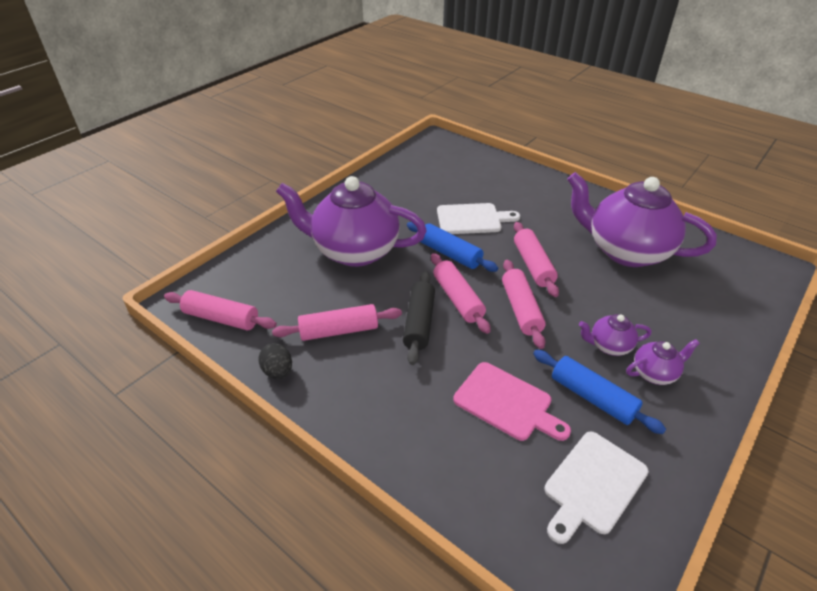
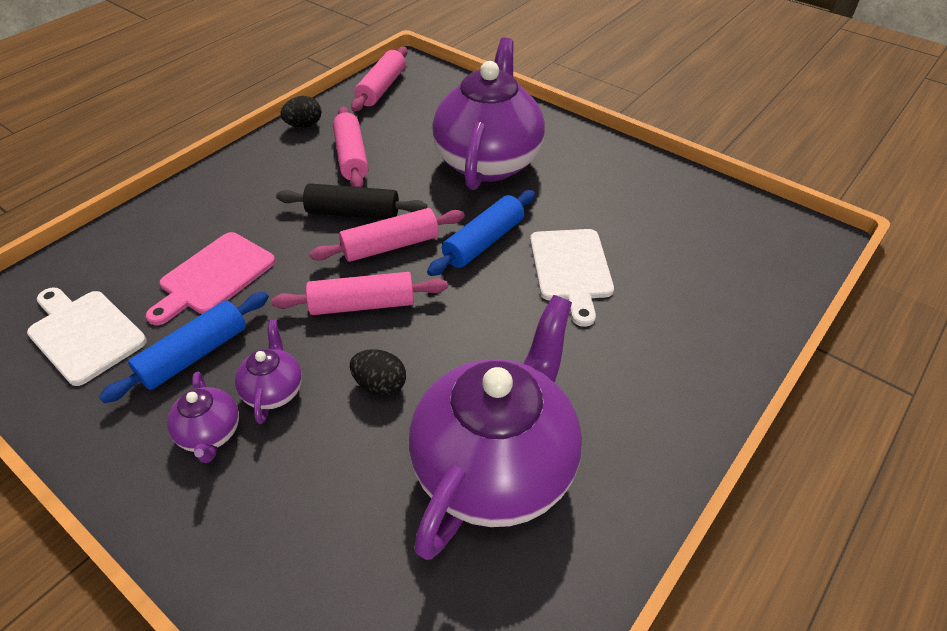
camera: 90 degrees right, 5 degrees up
(533, 265) = (457, 329): pink rolling pin -> none
(587, 296) = (380, 385): none -> black egg

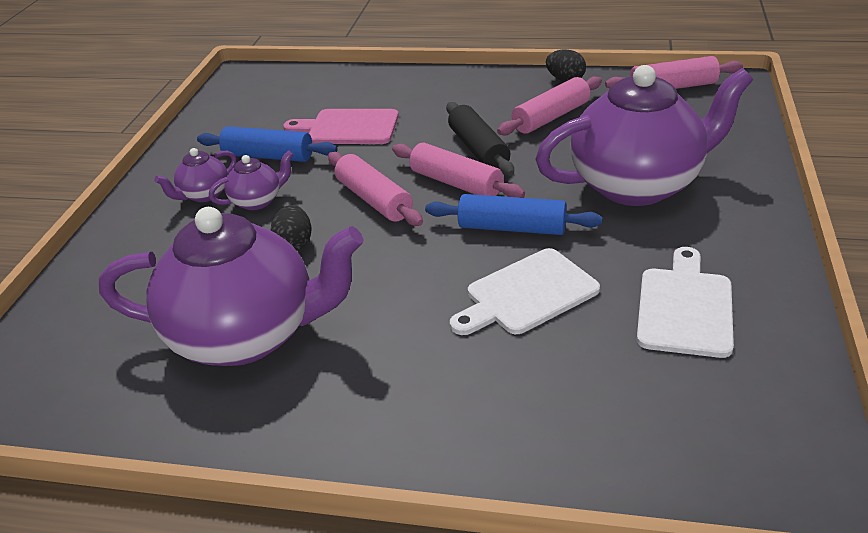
camera: 65 degrees right, 10 degrees down
(84, 333) = (258, 111): white cutting board -> white cutting board (685, 307)

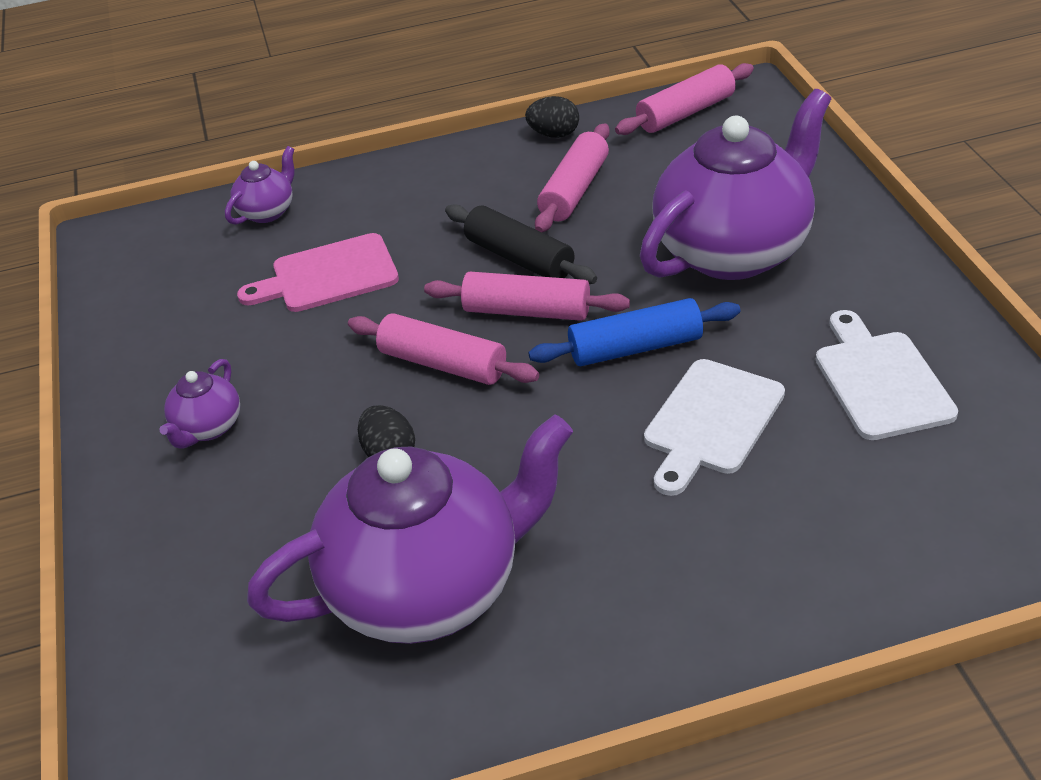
camera: 25 degrees left, 5 degrees up
(257, 201) = (291, 413): purple teapot -> purple teapot (267, 212)
(268, 156) = (252, 347): blue rolling pin -> none

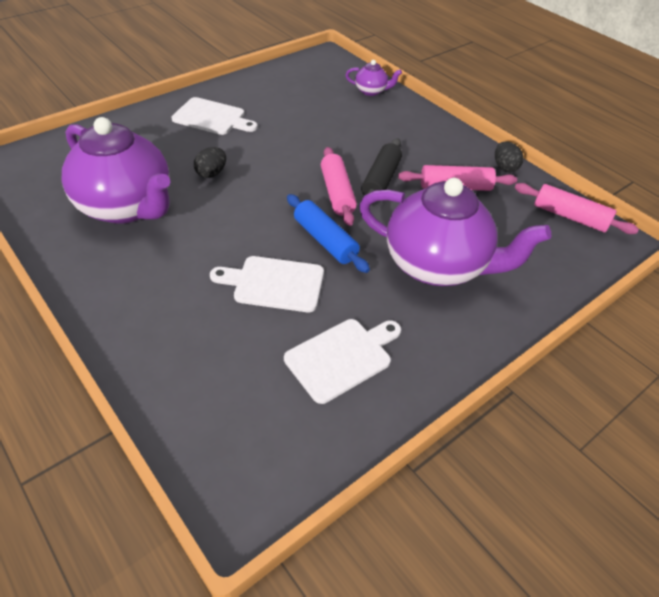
camera: 60 degrees right, 5 degrees up
(208, 428) = (212, 117): purple teapot -> white cutting board
(328, 275) = (332, 122): pink cutting board -> none
(443, 364) = (282, 174): pink rolling pin -> none

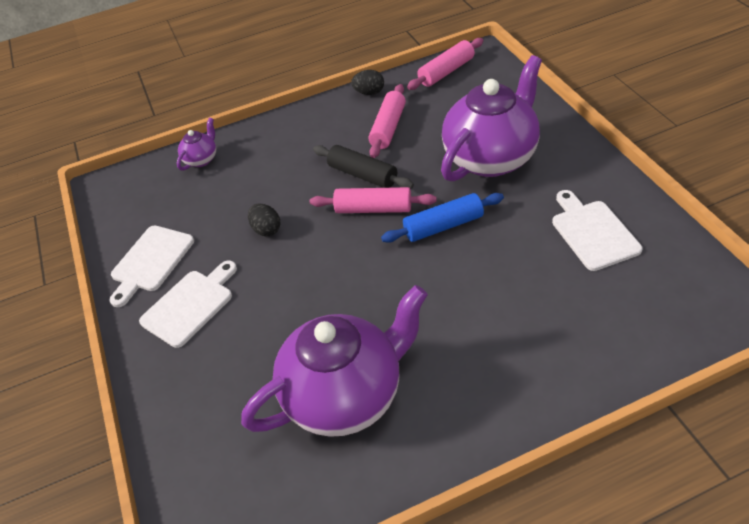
camera: 65 degrees left, 0 degrees up
(211, 173) = (306, 310): black egg -> black egg (266, 229)
(274, 283) = (497, 269): white cutting board -> white cutting board (150, 261)

